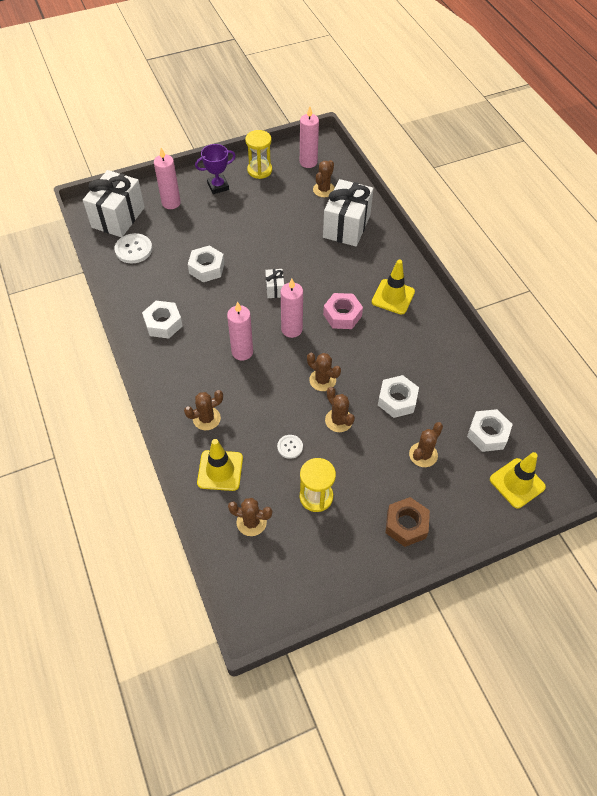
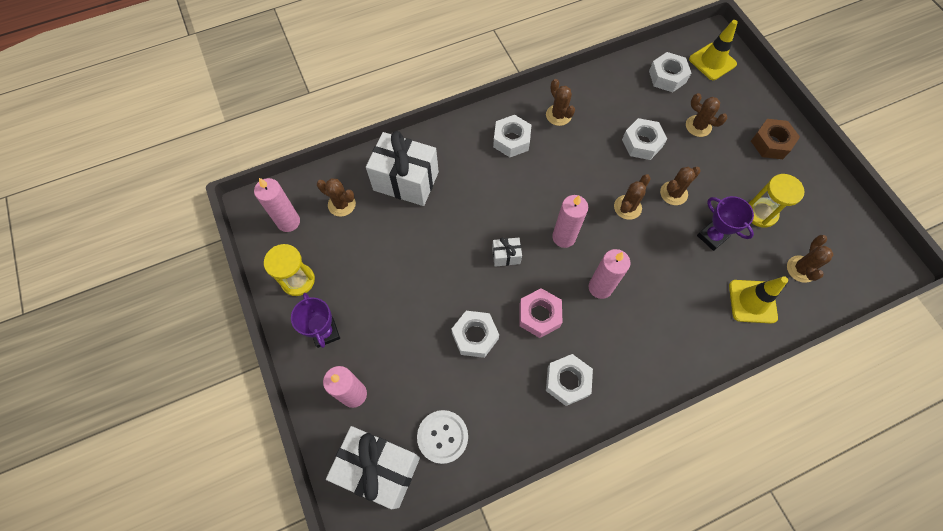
camera: 90 degrees left, 10 degrees up
(206, 418) = (693, 319): brown cactus -> brown cactus (558, 115)
(290, 447) = (712, 237): white button -> purple trophy
(342, 315) = (540, 188): pink nut -> pink nut (539, 315)
(393, 297) = (511, 140): yellow traffic cone -> white nut

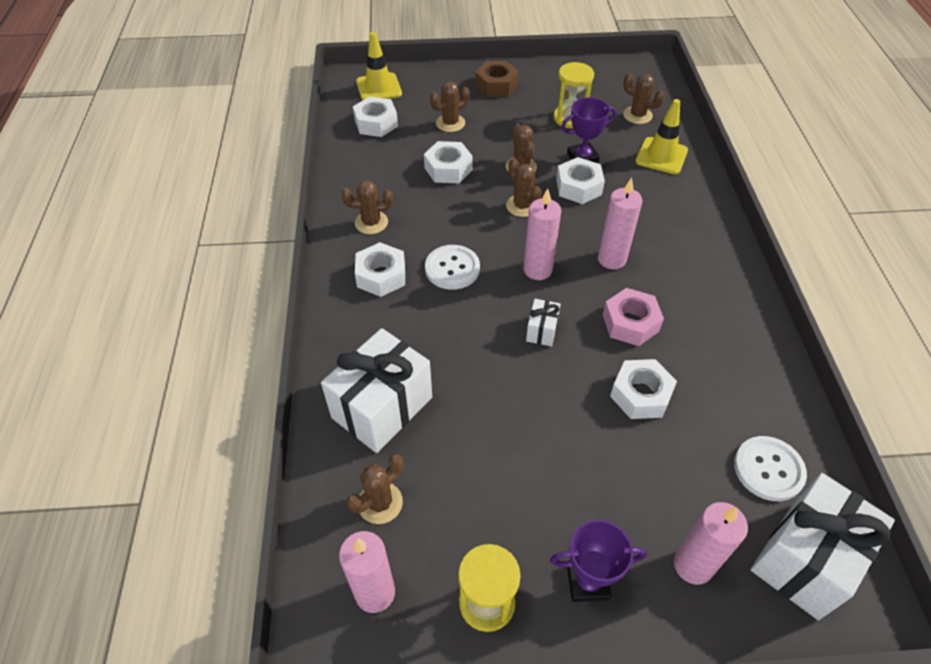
camera: 70 degrees left, 15 degrees down
(538, 181) = (452, 268): none -> white button
(567, 381) = (717, 323): white nut -> white nut (578, 187)

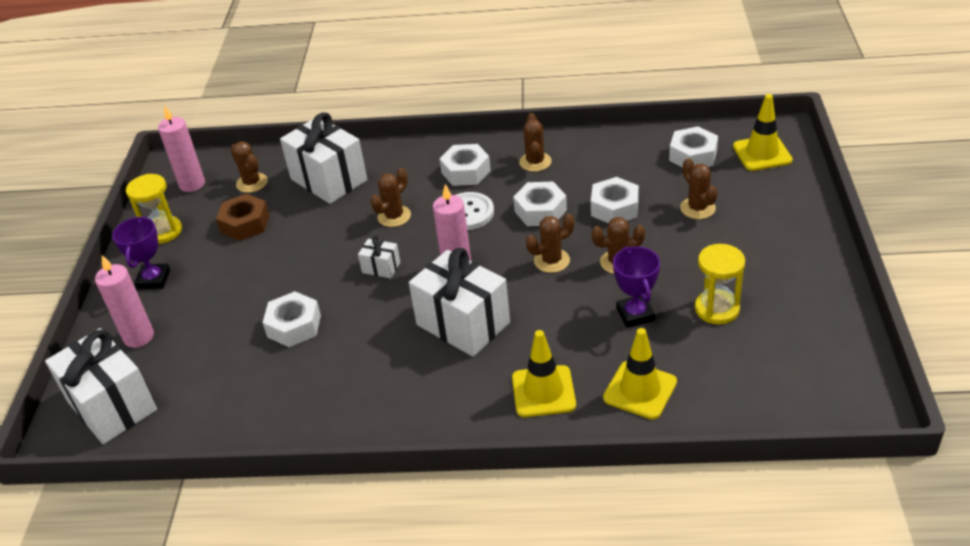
camera: 100 degrees right, 10 degrees down
(496, 85) = (783, 245): brown nut -> brown nut (245, 224)
(578, 187) = (581, 307): white nut -> white nut (540, 211)
(611, 259) = (463, 323): pink candle -> white gift
(630, 323) = (376, 328): pink nut -> none
(637, 115) = (730, 377): brown cactus -> brown cactus (394, 216)
(677, 205) = (543, 391): none -> yellow traffic cone
(768, 469) = (193, 400): white button -> none

